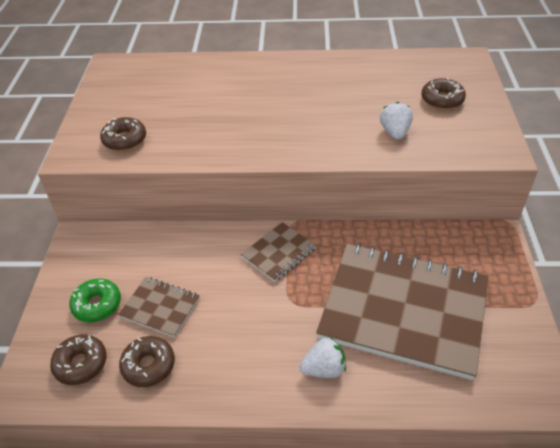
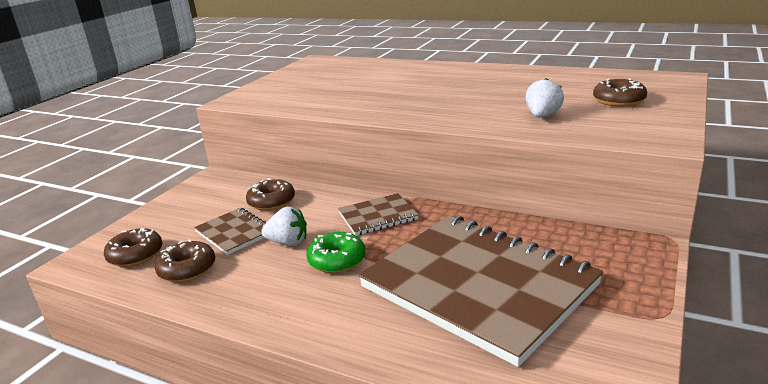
camera: 25 degrees right, 20 degrees down
(97, 305) = (186, 220): green donut -> green donut (337, 260)
(125, 140) = (281, 97): brown donut -> brown donut (271, 202)
(324, 369) = (348, 313): white strawberry -> white strawberry (288, 242)

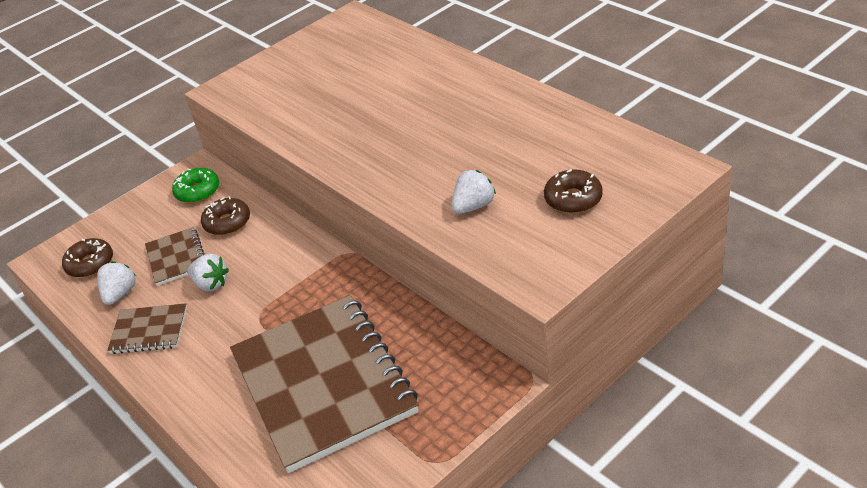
camera: 25 degrees right, 15 degrees up
(187, 269) = (120, 294): brown donut -> white strawberry
(337, 260) = (236, 318): green donut -> green donut (198, 191)
(378, 216) = (303, 271): brown notebook -> brown notebook (149, 331)

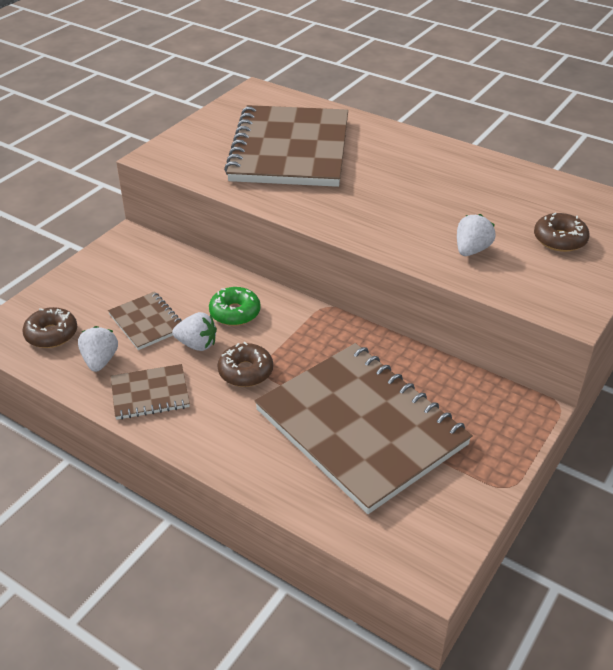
camera: 20 degrees left, 0 degrees up
(198, 191) = (140, 259): green donut -> green donut (235, 313)
(227, 222) = (186, 286): brown donut -> brown donut (245, 371)
(349, 85) = (289, 150): none -> brown notebook

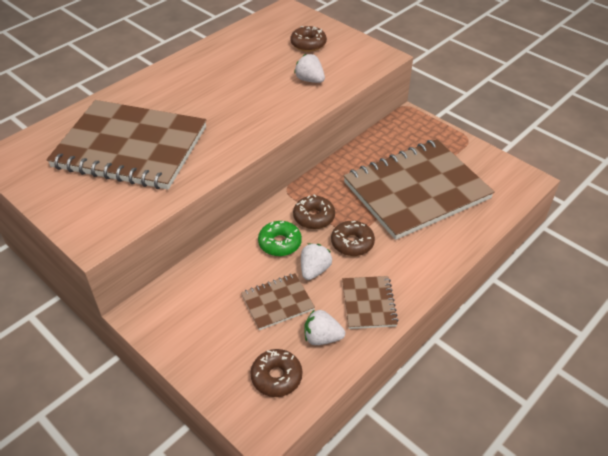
camera: 80 degrees left, 5 degrees up
(283, 334) = (314, 217): none -> brown donut

